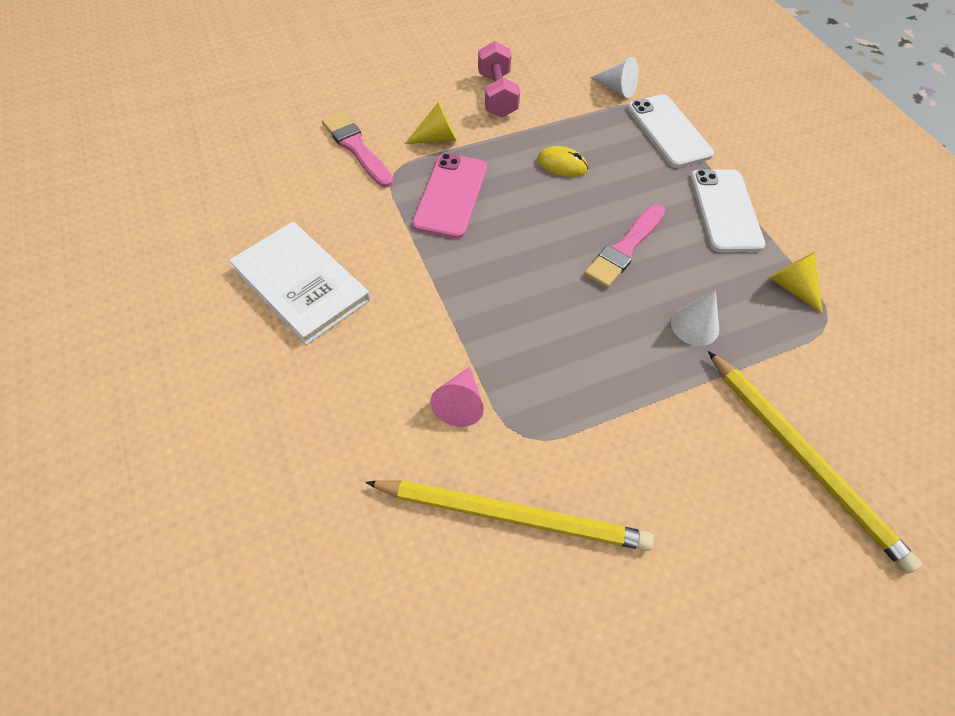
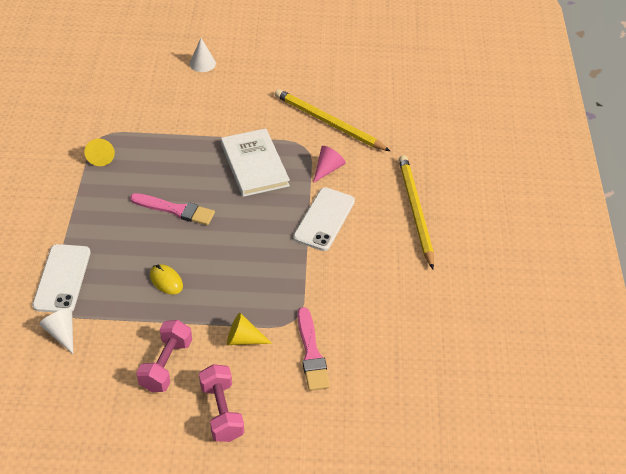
camera: 155 degrees left, 10 degrees down
(301, 284) = (390, 260): white book -> white book (254, 165)
(418, 78) = (222, 412): none -> pink dumbbell
(450, 195) = (262, 286): pink phone -> none
(625, 248) = (175, 210): pink brush -> pink brush turned 45 degrees clockwise
(695, 325) = (175, 158): white cone -> white cone (202, 63)
(725, 210) = (88, 209): white phone -> white phone (324, 219)
(803, 458) = (181, 95): yellow pencil -> yellow pencil (415, 211)

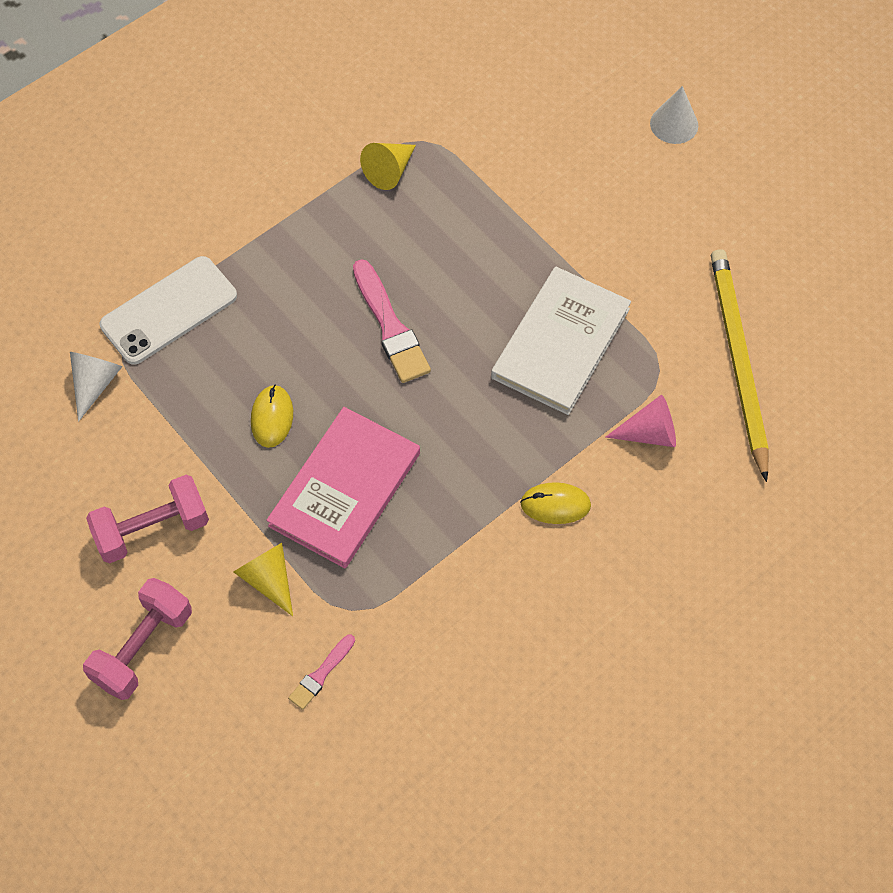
camera: 50 degrees right, 15 degrees up
(233, 281) = (345, 489): none -> pink book
(311, 353) = (321, 674): pink brush -> pink brush, size x0.55
(324, 219) = (555, 504): white phone -> yellow mouse
(415, 211) = (692, 603): yellow pencil -> none

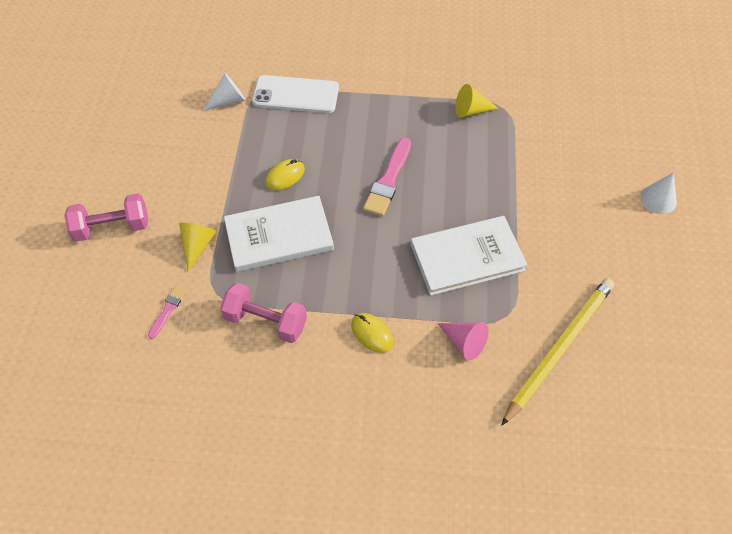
camera: 45 degrees right, 5 degrees down
(152, 529) = (177, 181): pink dumbbell -> pink dumbbell (266, 321)
(321, 674) = (168, 310): pink brush -> pink brush turned 120 degrees clockwise
(345, 489) = (279, 236): pink book -> white book

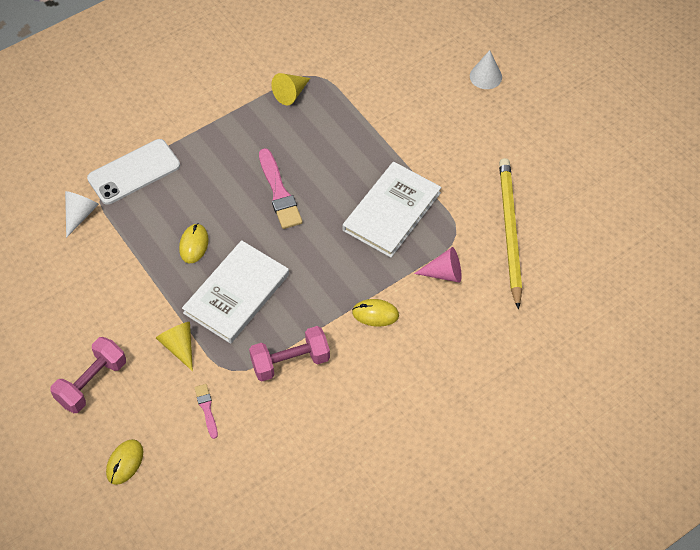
camera: 40 degrees left, 0 degrees up
(71, 305) = (125, 462): none -> yellow mouse

